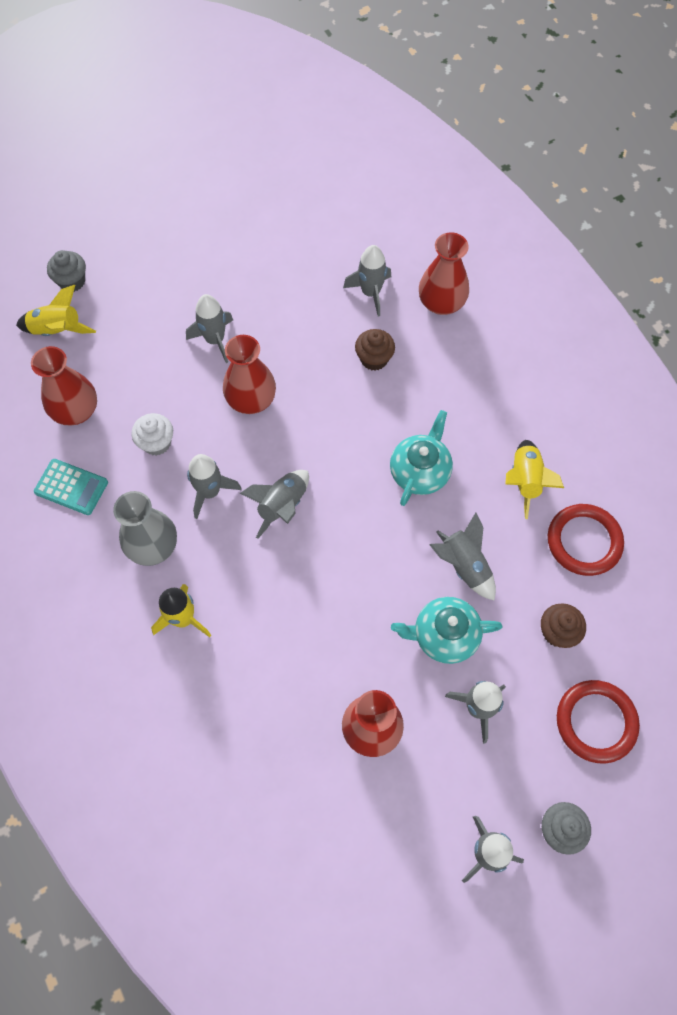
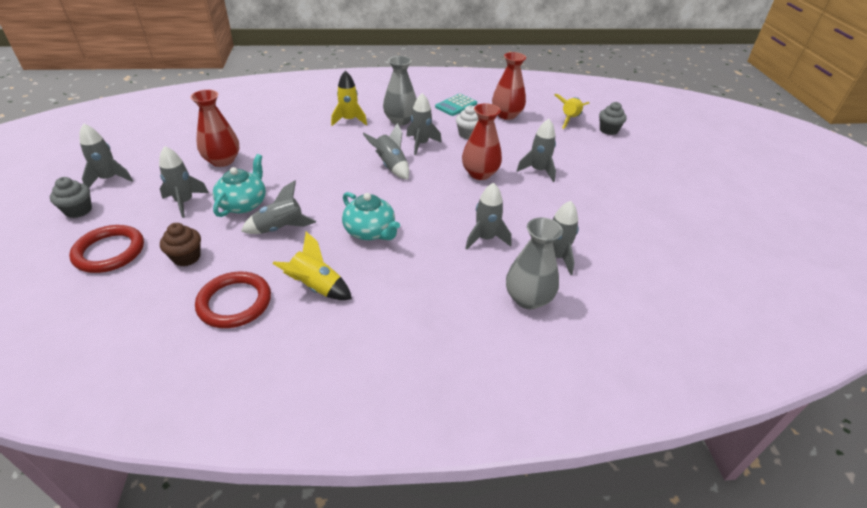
camera: 110 degrees right, 25 degrees down
(374, 359) = (486, 238): brown cupcake -> grey rocket
(441, 303) = (528, 298): red vase -> grey vase

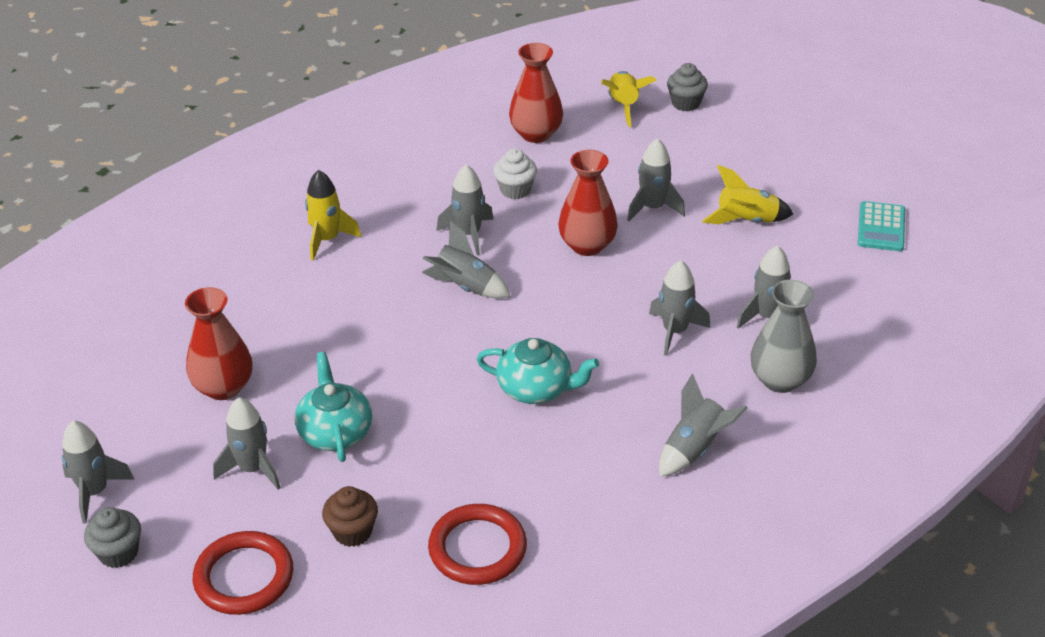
camera: 30 degrees left, 0 degrees up
(280, 228) = (423, 439): grey rocket -> grey rocket (694, 449)
(316, 287) = (548, 484): yellow rocket -> yellow rocket (746, 221)
(400, 120) = (400, 207): grey vase -> none
(456, 105) = (452, 147): turquoise calculator -> turquoise calculator (881, 227)

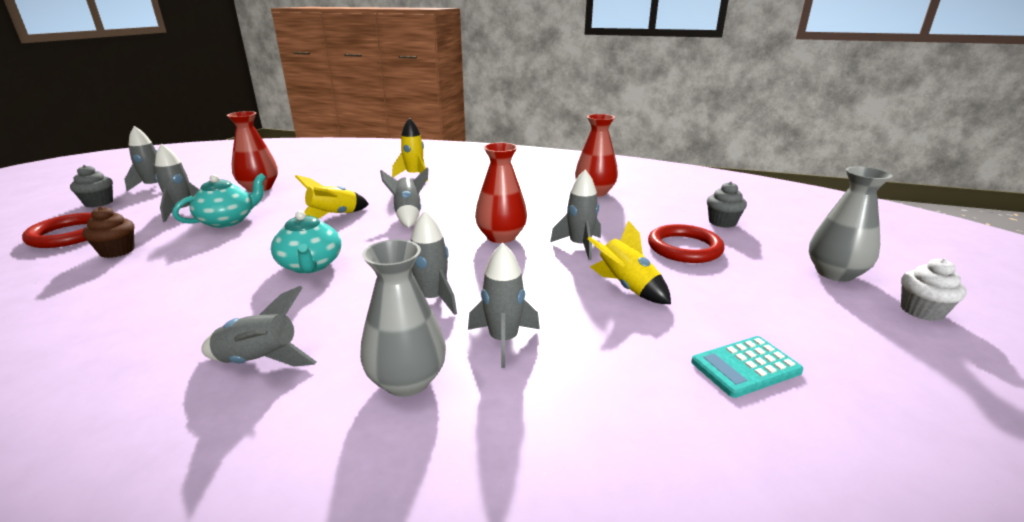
camera: 55 degrees right, 15 degrees down
(469, 234) = (464, 202): grey rocket -> none
(477, 548) = (93, 297): red ring -> red ring (684, 248)
(515, 190) = (528, 202): white cupcake -> white cupcake (921, 311)
(623, 106) = (675, 206): yellow rocket -> yellow rocket (333, 216)
(816, 111) = (835, 273): none -> grey vase

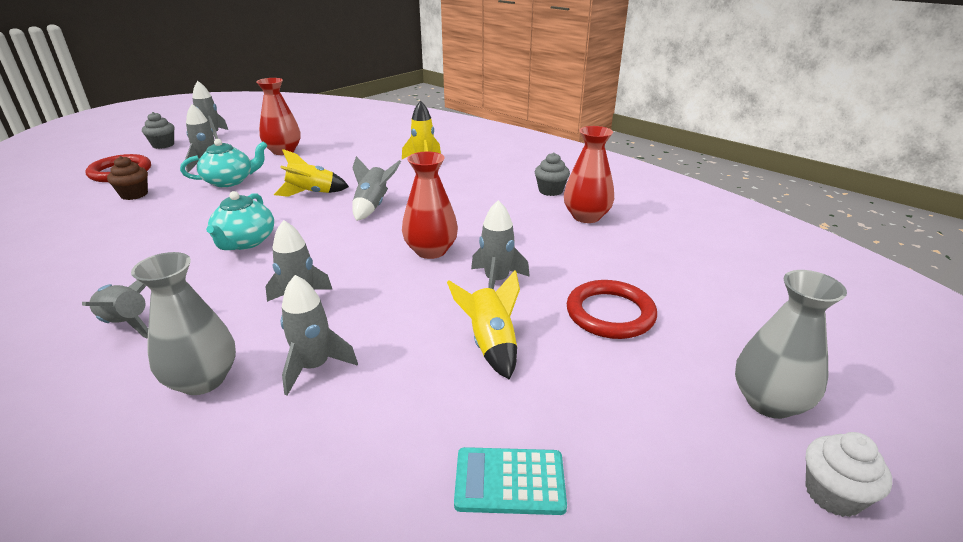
camera: 25 degrees right, 5 degrees up
(722, 222) = (698, 291): grey cupcake -> grey cupcake (550, 191)

